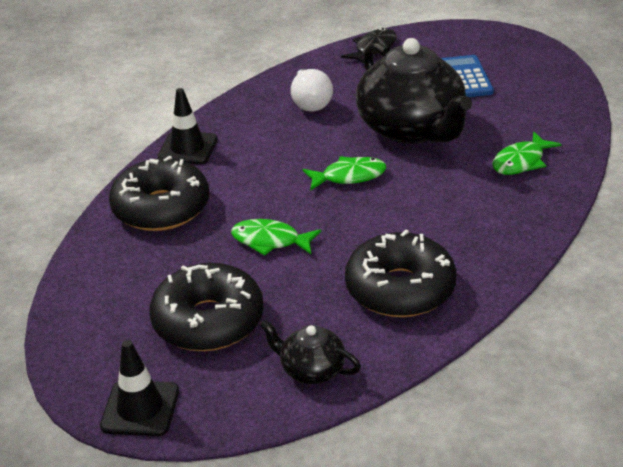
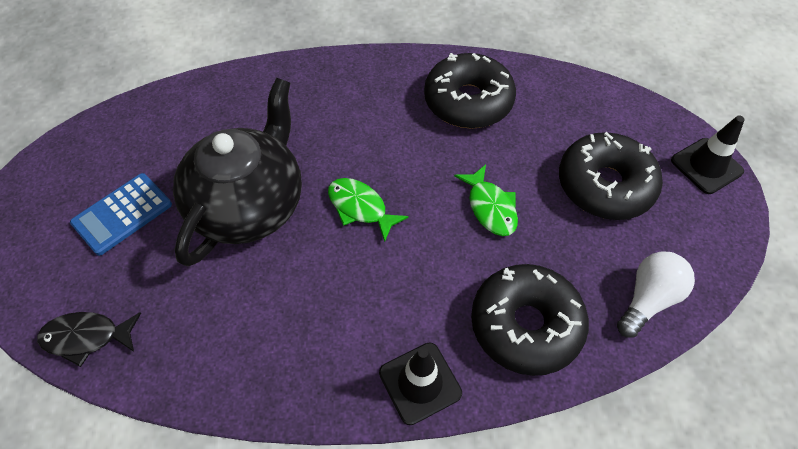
camera: 130 degrees left, 20 degrees up
(310, 102) = (251, 324): white light bulb -> white light bulb (648, 299)
(311, 369) = (582, 104): black teapot -> none
(521, 162) = (254, 107): green fish -> none

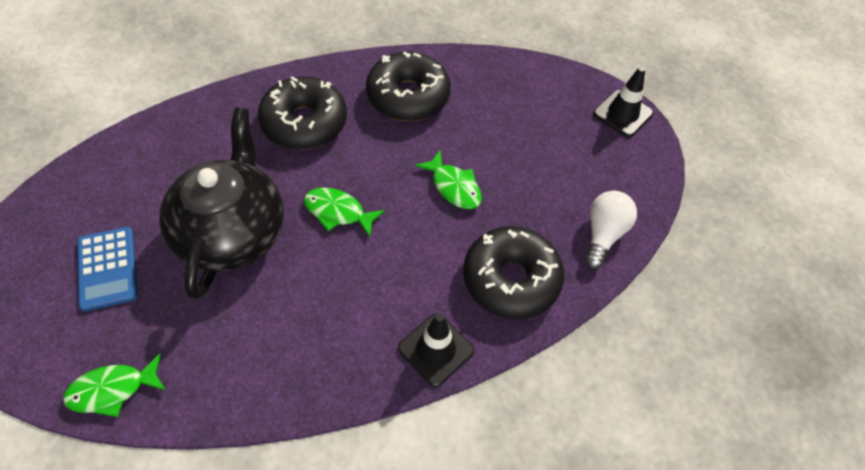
camera: 20 degrees left, 0 degrees up
(87, 337) = (113, 390): black fish -> green fish
(122, 214) = (108, 268): blue calculator -> blue calculator turned 45 degrees counterclockwise
(605, 185) = (545, 147): black donut -> black donut (304, 123)

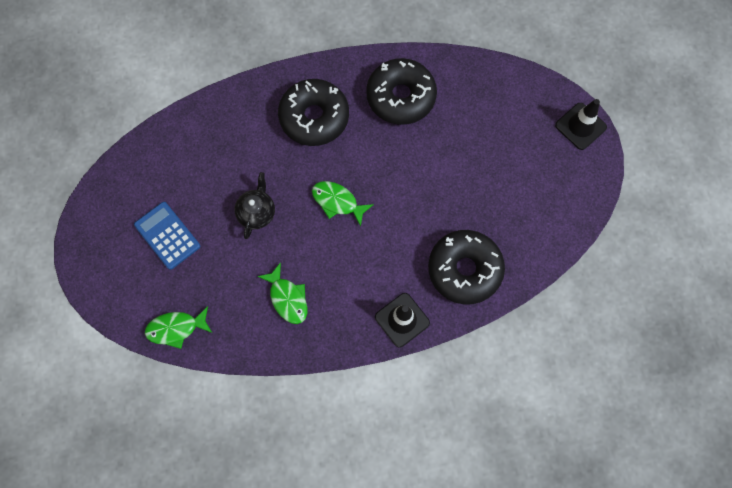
camera: 10 degrees right, 15 degrees up
(108, 268) = (167, 235): blue calculator -> blue calculator turned 150 degrees clockwise
(232, 232) = (257, 212): black teapot -> black teapot, size x0.46
(454, 187) = (429, 186): green fish -> green fish (287, 298)
(603, 234) = (543, 238): white light bulb -> none

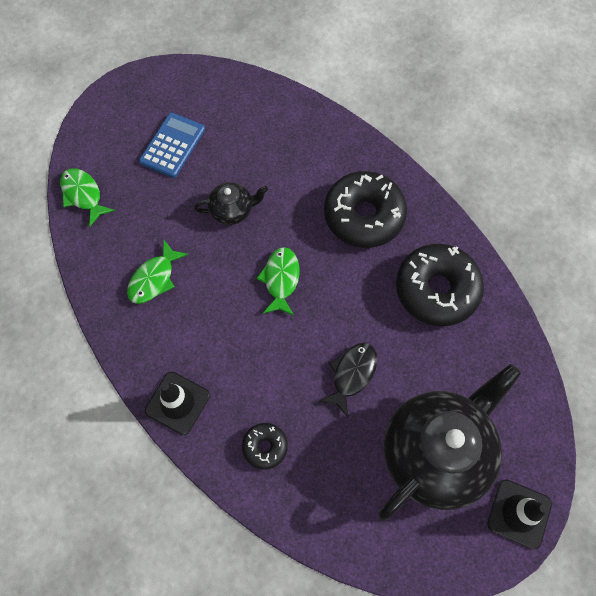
camera: 65 degrees right, 5 degrees down
(438, 185) = (352, 375): none -> black fish
(464, 270) = (265, 447): black donut -> black donut, size x0.49
(518, 156) = (437, 451): none -> black teapot

